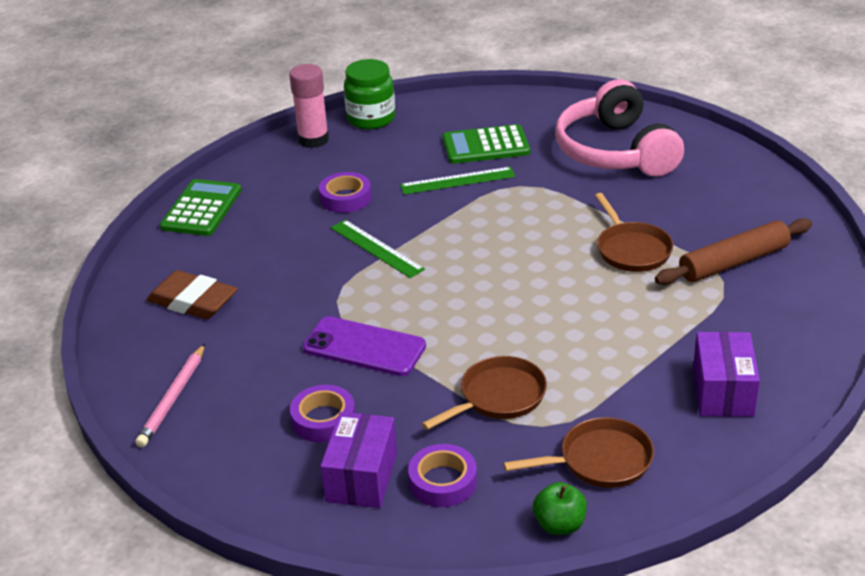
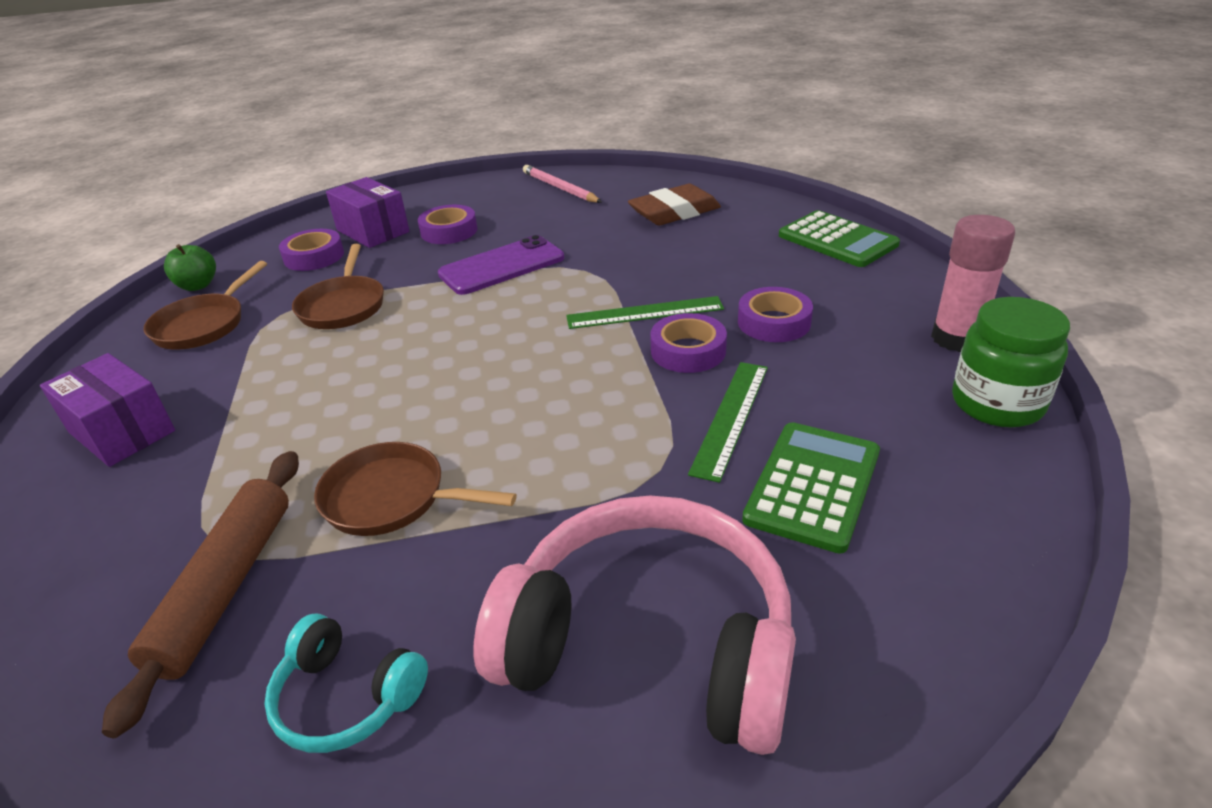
camera: 125 degrees right, 0 degrees up
(407, 215) = (688, 351): none -> purple tape
(723, 200) = (347, 697): none -> turquoise headphones

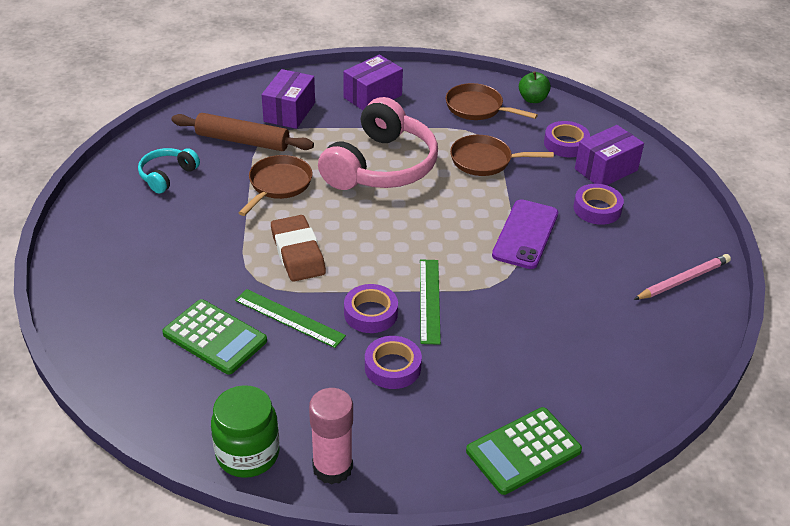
camera: 95 degrees right, 5 degrees up
(132, 534) = (289, 112): none -> purple box
(502, 266) = (525, 234): purple phone -> purple phone turned 45 degrees clockwise
(649, 644) = (146, 258): pink headphones -> pink headphones (381, 166)
(674, 212) = (611, 349): brown eraser -> brown eraser (298, 253)

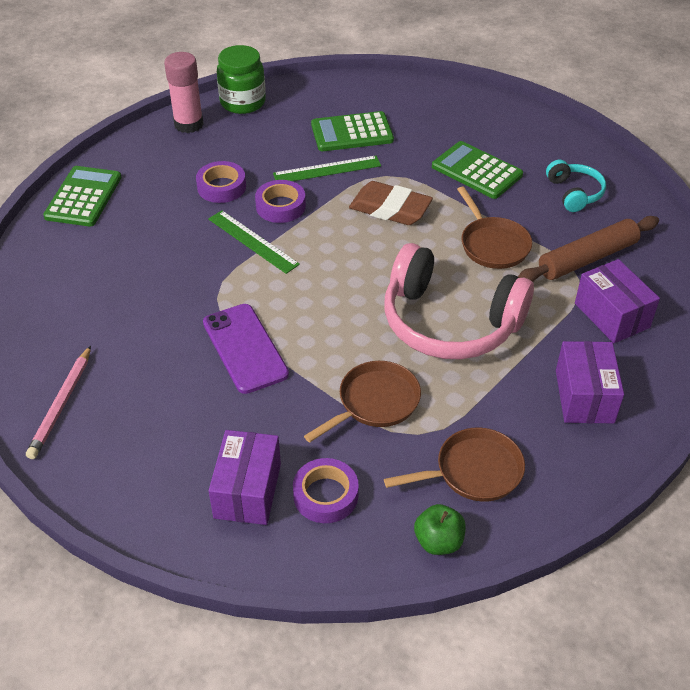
camera: 135 degrees right, 5 degrees up
(192, 234) = (476, 171): none -> green calculator
(381, 166) = (450, 322): pink headphones -> pink headphones turned 45 degrees counterclockwise
(597, 209) = (208, 427): purple tape -> none

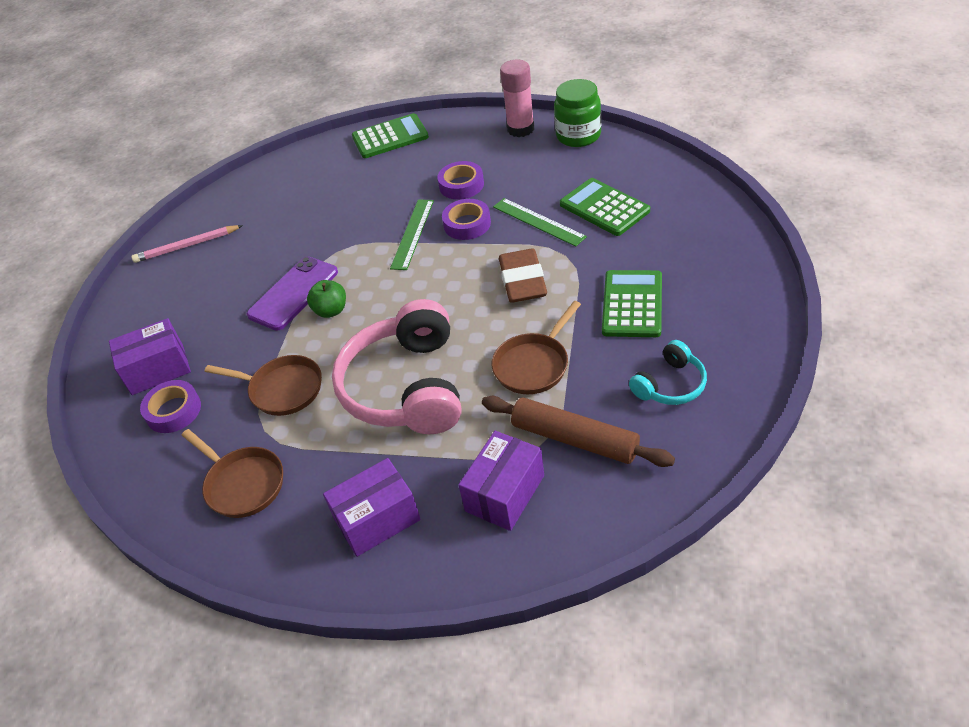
camera: 65 degrees right, 0 degrees up
(438, 541) = (159, 497): green apple -> green apple (331, 311)

